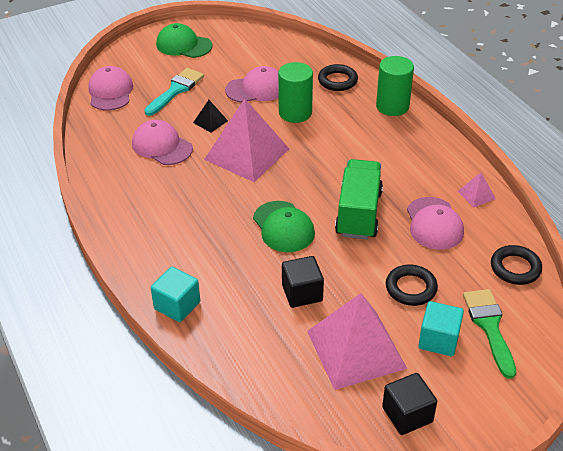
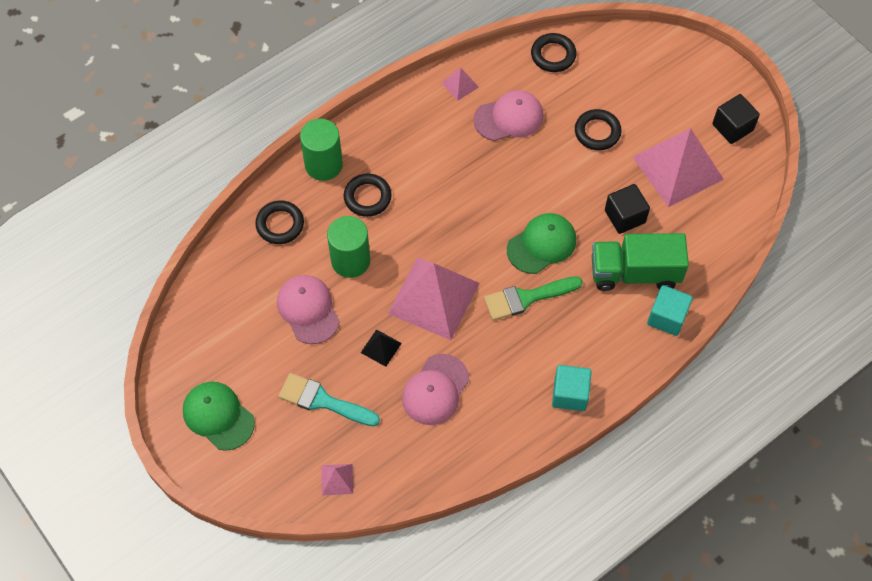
camera: 100 degrees left, 20 degrees up
(110, 92) = (337, 479): pink cap -> pink pyramid
(183, 45) = (218, 416): green cap -> green cap turned 120 degrees clockwise
(355, 127) = (367, 197): none -> black ring
(358, 213) = (508, 181): green truck -> green truck (634, 272)
(438, 340) = (651, 109): turquoise cube -> turquoise cube (570, 394)
(489, 327) = (627, 74): green brush -> green brush (527, 298)

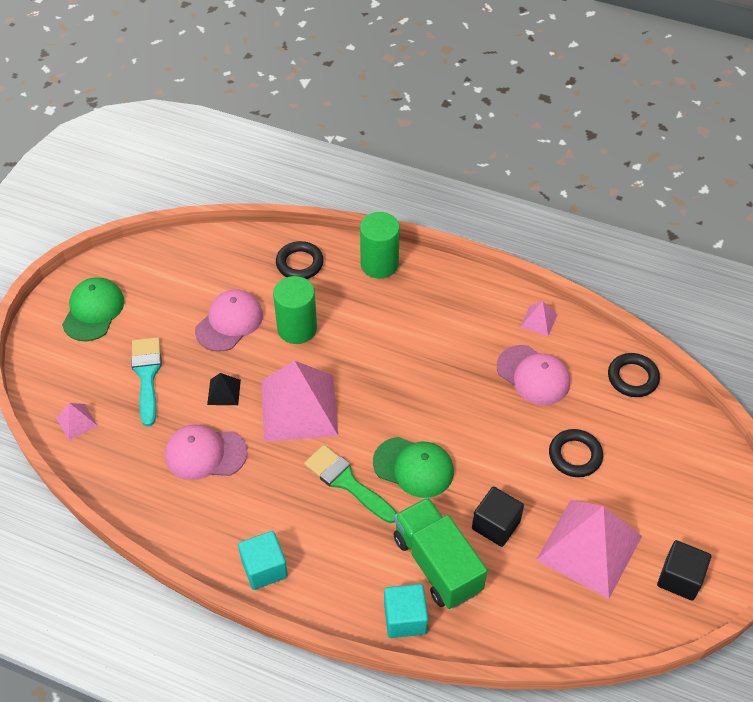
camera: 60 degrees right, 10 degrees down
(367, 197) = (369, 310): black ring -> none

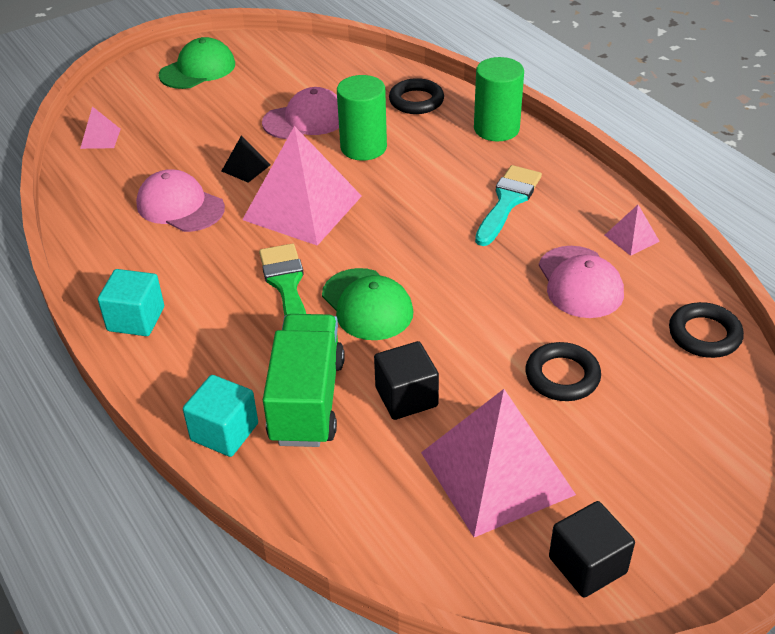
camera: 35 degrees right, 10 degrees down
(147, 375) = (193, 129): turquoise brush -> turquoise brush (507, 202)

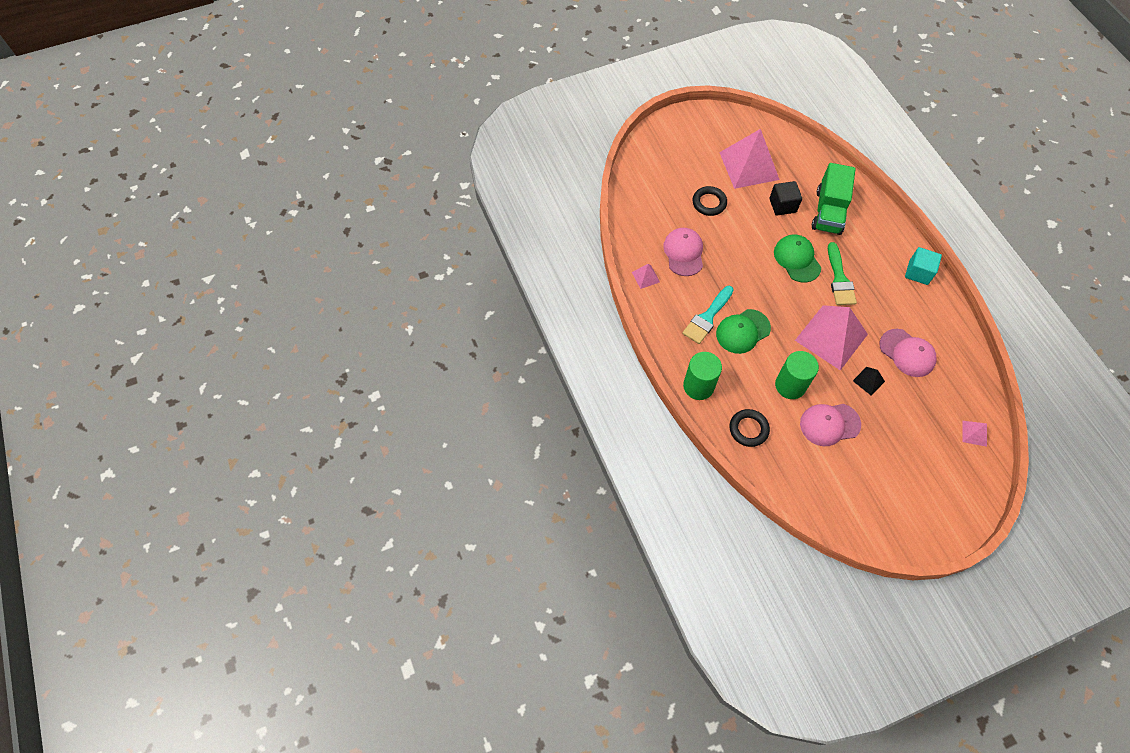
camera: 170 degrees left, 20 degrees up
(198, 69) = (915, 508): green cap -> green cap (742, 331)
(224, 432) = (865, 203): turquoise cube -> none
(587, 565) = (722, 127): black cube -> none
(704, 335) = (634, 212): black ring -> none

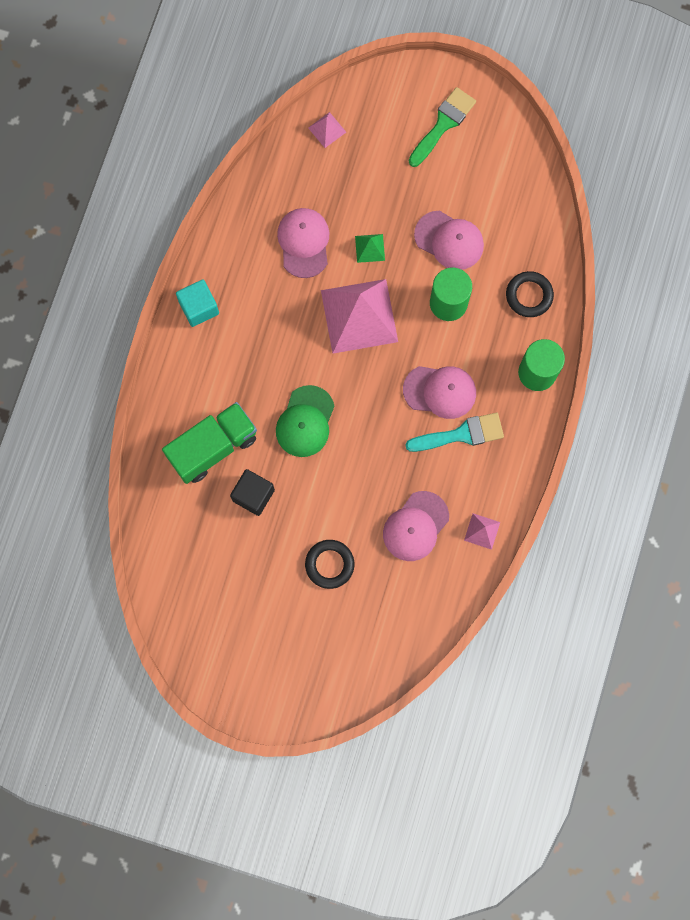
camera: 140 degrees left, 15 degrees up
(742, 331) = (440, 391): green cap -> pink cap
(749, 166) = (237, 575): pink pyramid -> none
(839, 279) = (285, 365): green brush -> green brush (443, 124)
(868, 381) = (370, 248): black pyramid -> green pyramid

